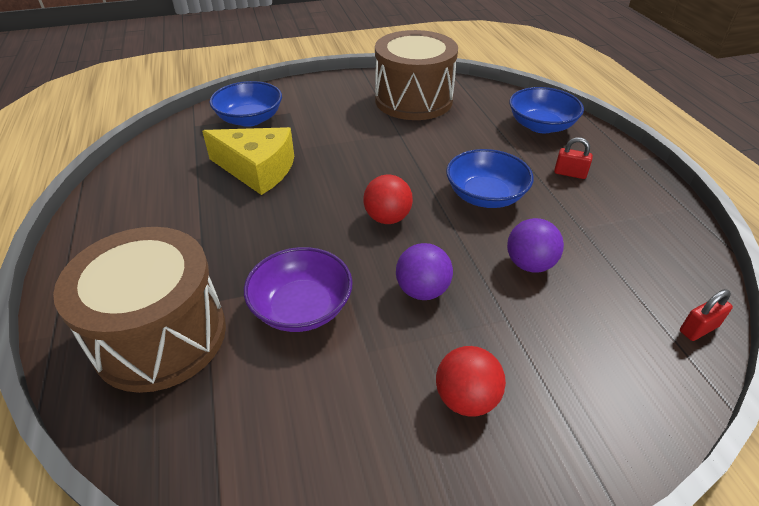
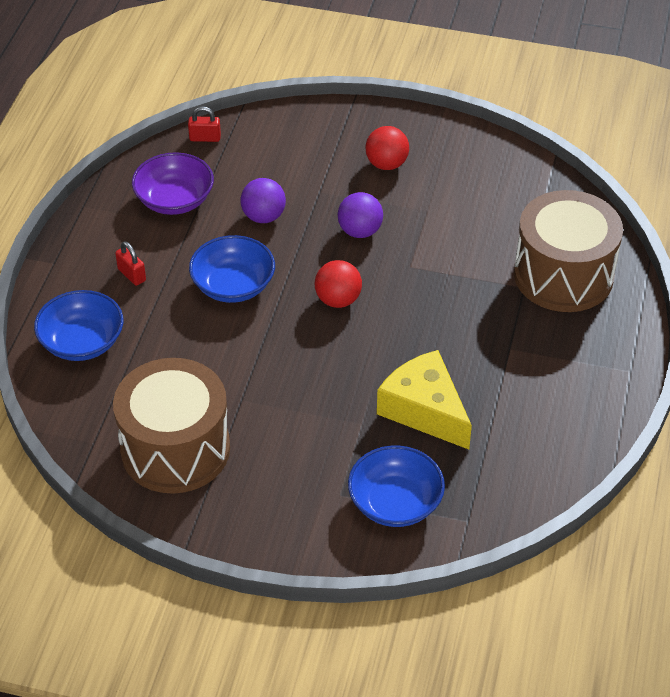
camera: 150 degrees left, 5 degrees up
(302, 307) = (455, 255): purple bowl -> purple bowl (174, 200)

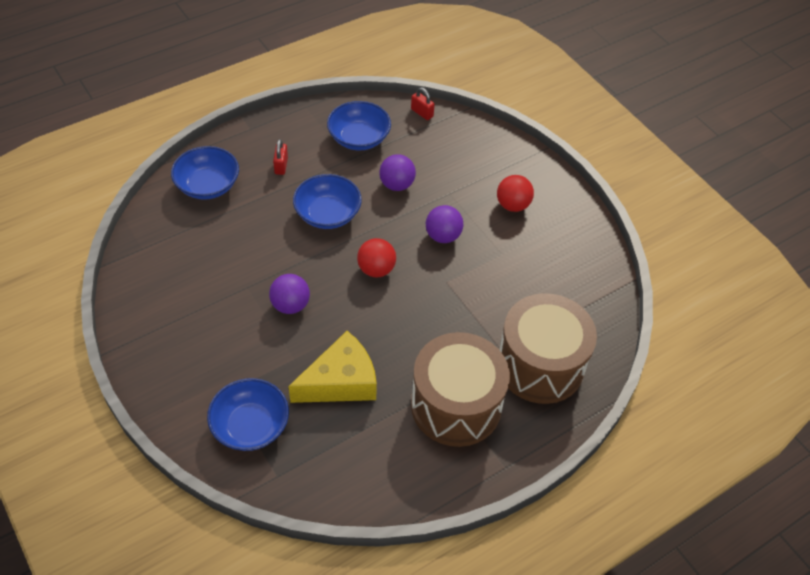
camera: 40 degrees right, 5 degrees up
(174, 200) = (359, 138): purple bowl -> blue bowl
(175, 449) = (176, 287): brown drum -> brown drum (456, 405)
(301, 384) = (290, 305): none -> purple ball
(424, 410) = (340, 381): yellow cheese -> yellow cheese turned 60 degrees clockwise

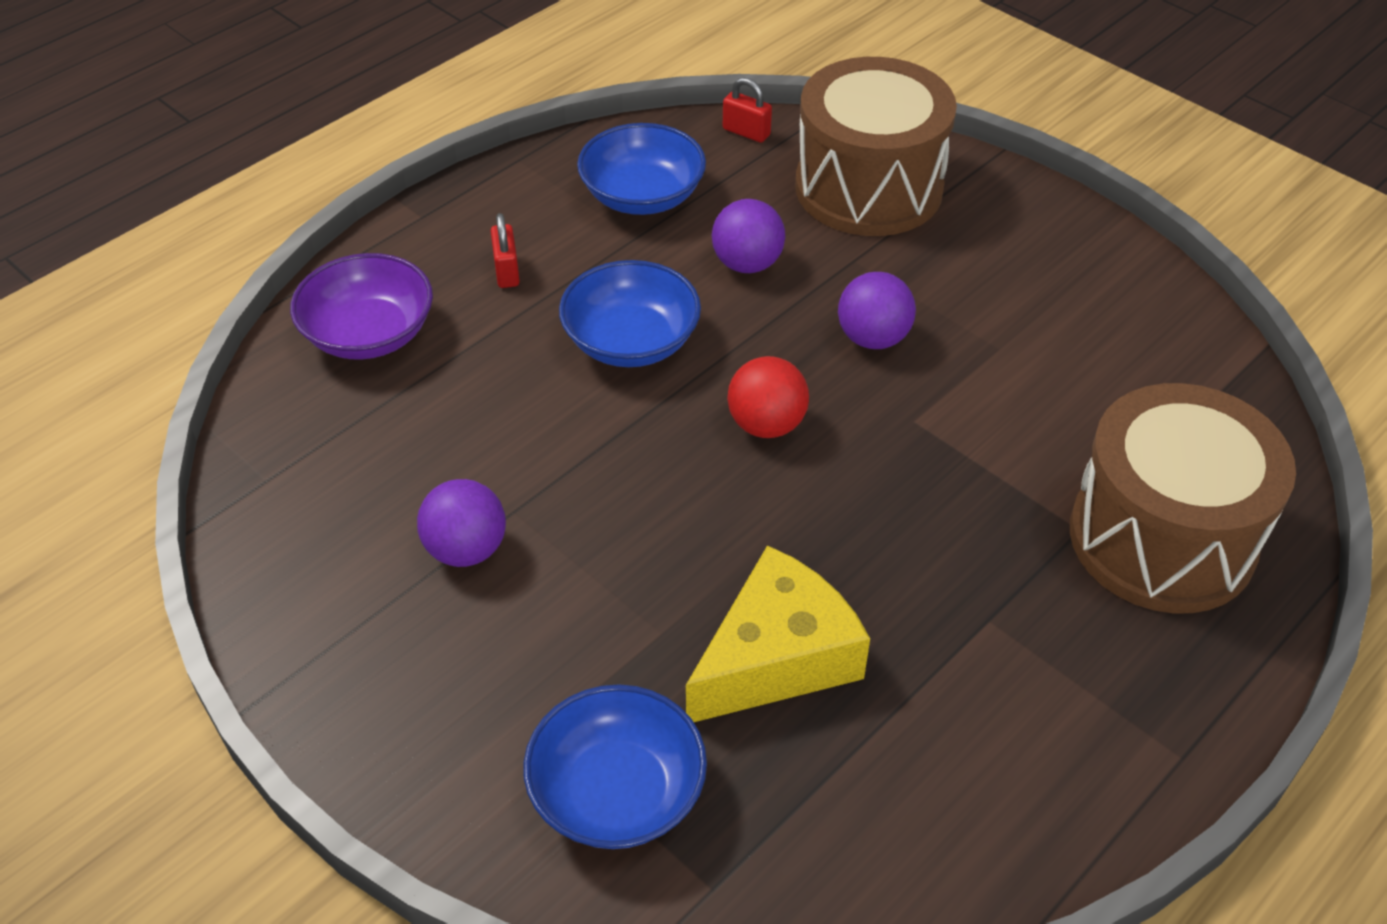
camera: 10 degrees left, 5 degrees down
(208, 185) = (369, 334): blue bowl -> purple bowl
(290, 305) = (617, 528): purple ball -> purple ball (466, 549)
(456, 405) = (1030, 653): brown drum -> brown drum (868, 188)
(512, 205) = (982, 259): red ball -> none

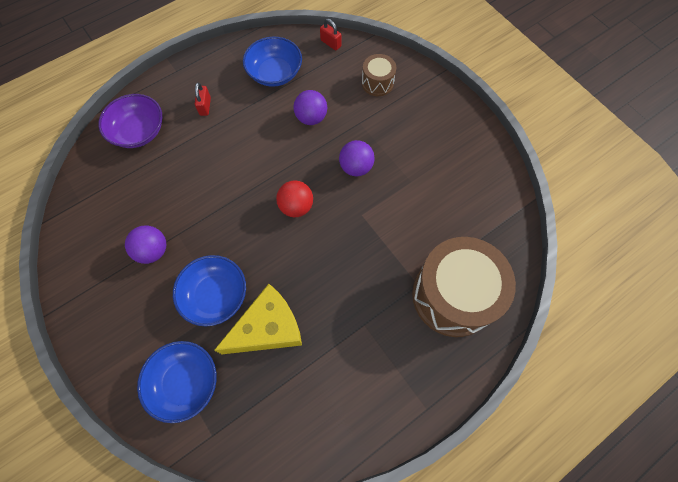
camera: 10 degrees right, 20 degrees up
(631, 341) = (249, 152): blue bowl -> blue bowl (215, 295)
(868, 188) = (377, 83): brown drum -> brown drum, size x0.47

